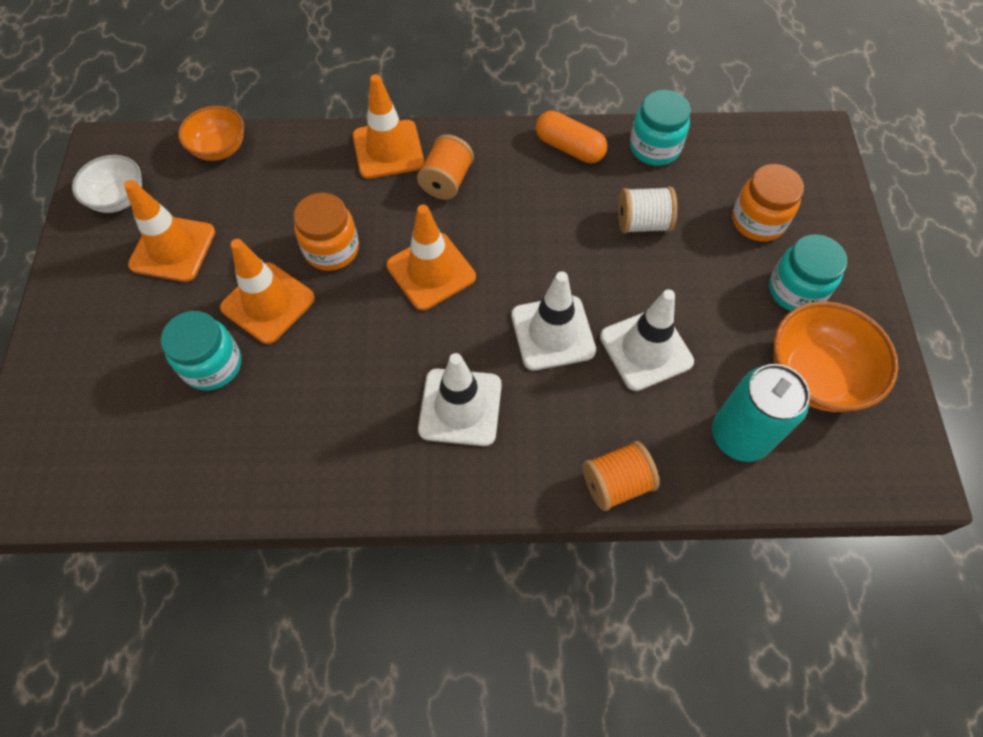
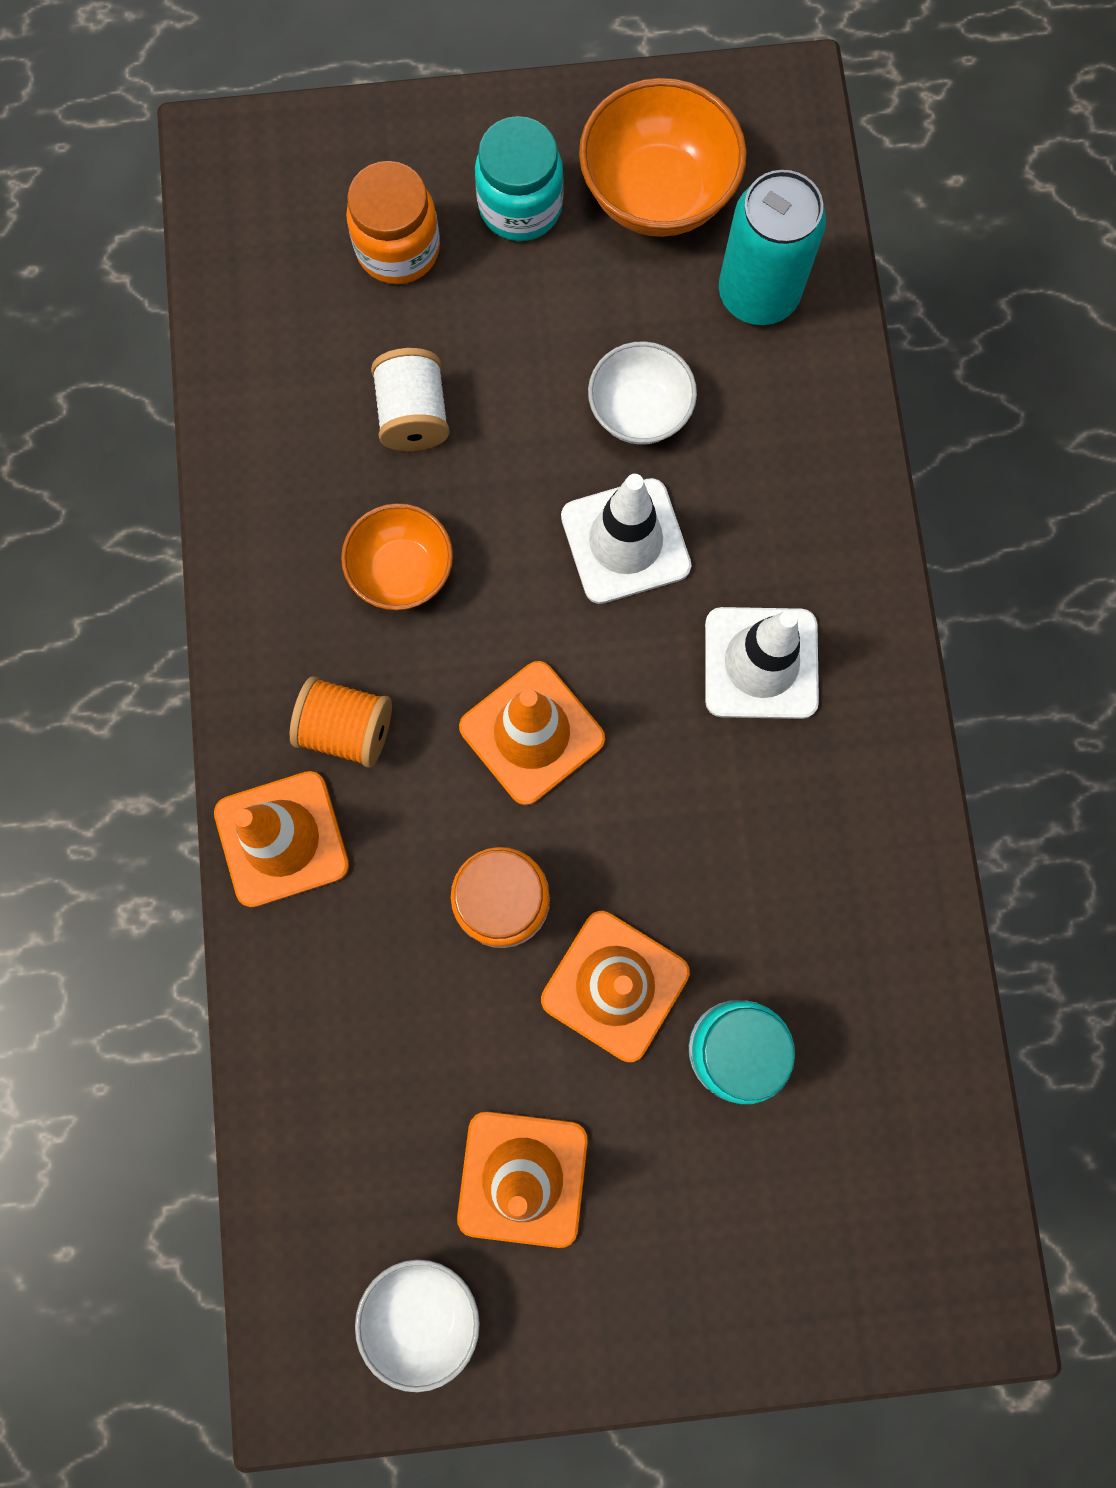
camera: 95 degrees left, 15 degrees up
(220, 149) = (294, 1151): orange bowl -> orange bowl (402, 571)
(569, 148) = (263, 531): orange capsule -> none
(616, 483) = (846, 449): orange spool -> none
(646, 349) = (639, 411): white traffic cone -> white bowl
(654, 148) = (257, 396): turquoise jar -> none

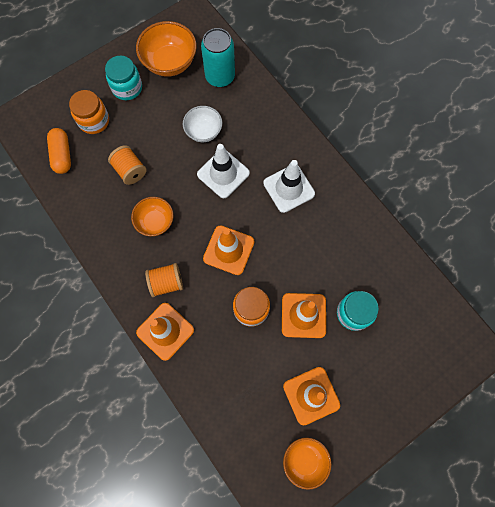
camera: 30 degrees left, 5 degrees down
(281, 294) = (62, 155): none -> orange capsule
(414, 415) = (130, 170): white spool -> orange spool
(422, 1312) = (305, 460): white bowl -> orange bowl

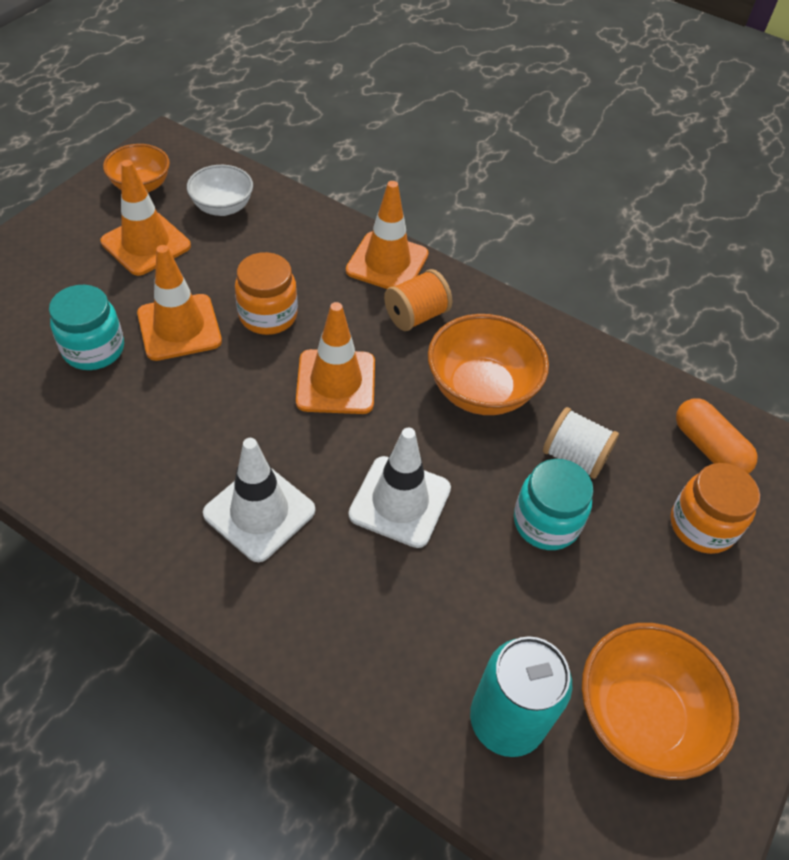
camera: 155 degrees right, 20 degrees down
(127, 88) = (689, 618): turquoise jar -> turquoise jar (546, 522)
(130, 170) = (574, 457): orange spool -> white spool
(155, 222) = (481, 390): orange bowl -> orange bowl, size x1.56
(203, 131) = (478, 574): white bowl -> white bowl (222, 207)

